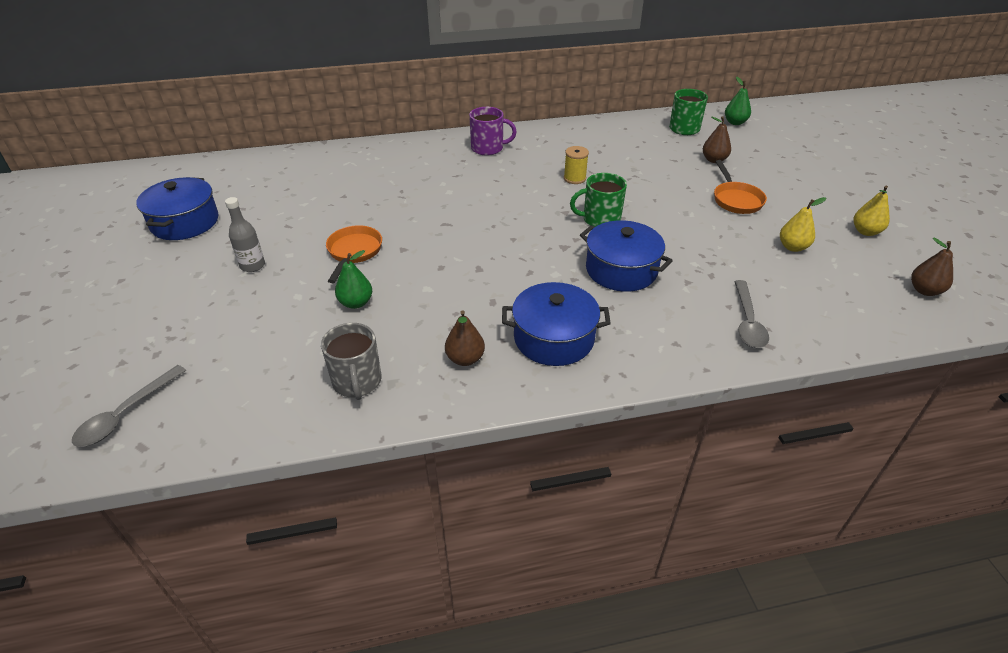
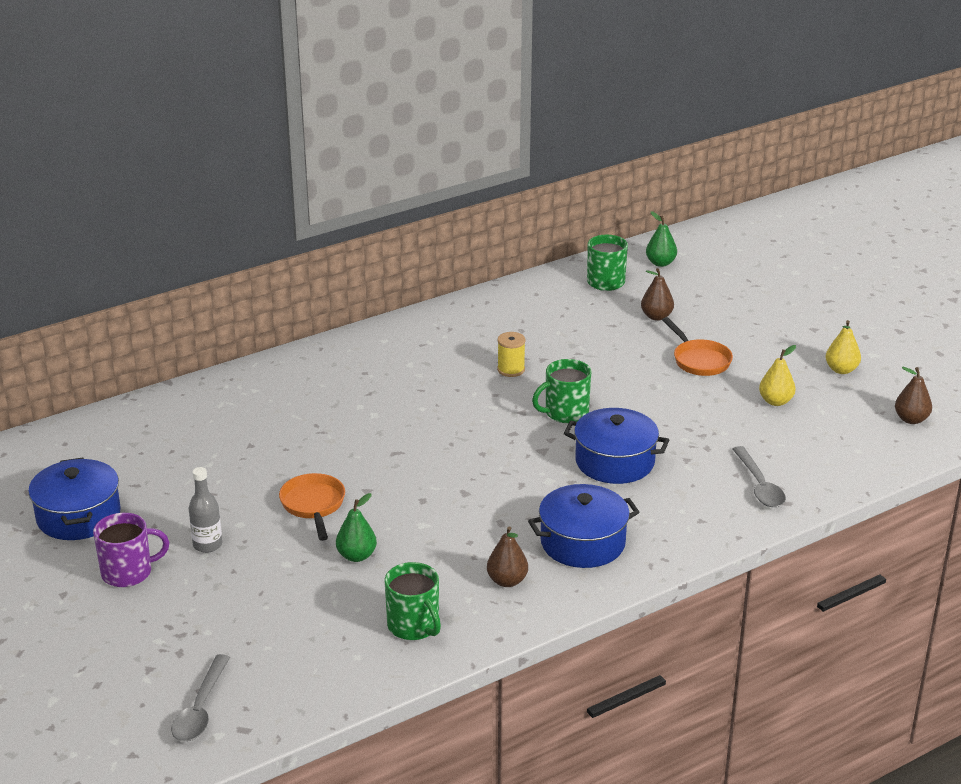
camera: 20 degrees left, 10 degrees down
(357, 382) = (414, 626): grey mug -> green mug
(488, 148) = (385, 351): purple mug -> purple mug (128, 572)

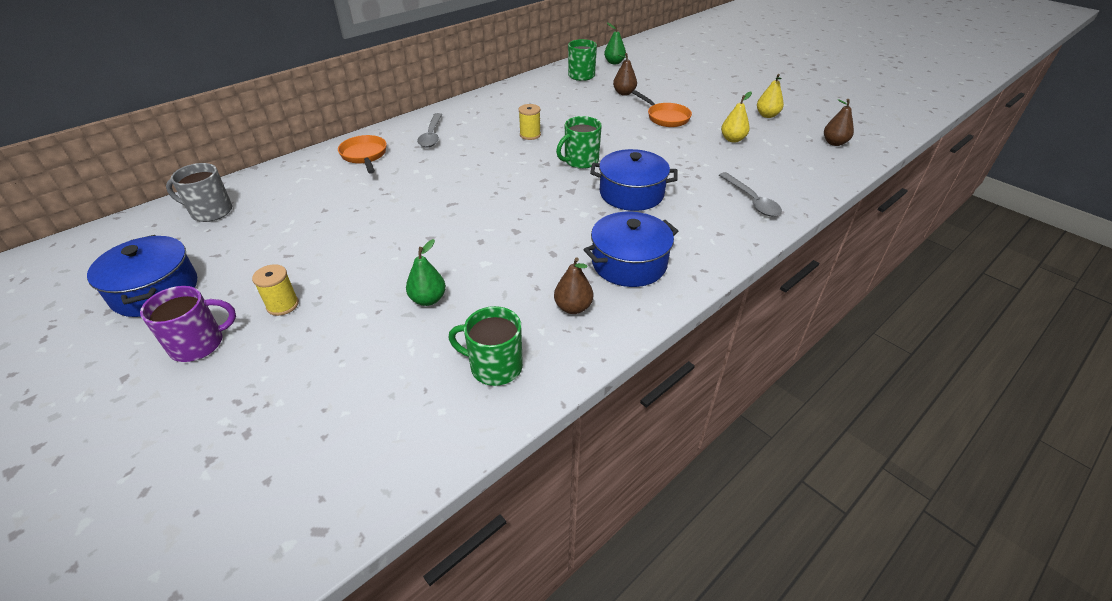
camera: 10 degrees left, 10 degrees up
(124, 434) = (211, 212): none -> grey mug
(200, 709) = (267, 508): grey spoon -> grey spoon (431, 135)
(207, 545) = (282, 305): grey bottle -> yellow spool
(313, 505) = (383, 256): orange pan -> orange pan (364, 156)
(414, 626) = (494, 366): green mug -> green mug turned 150 degrees clockwise

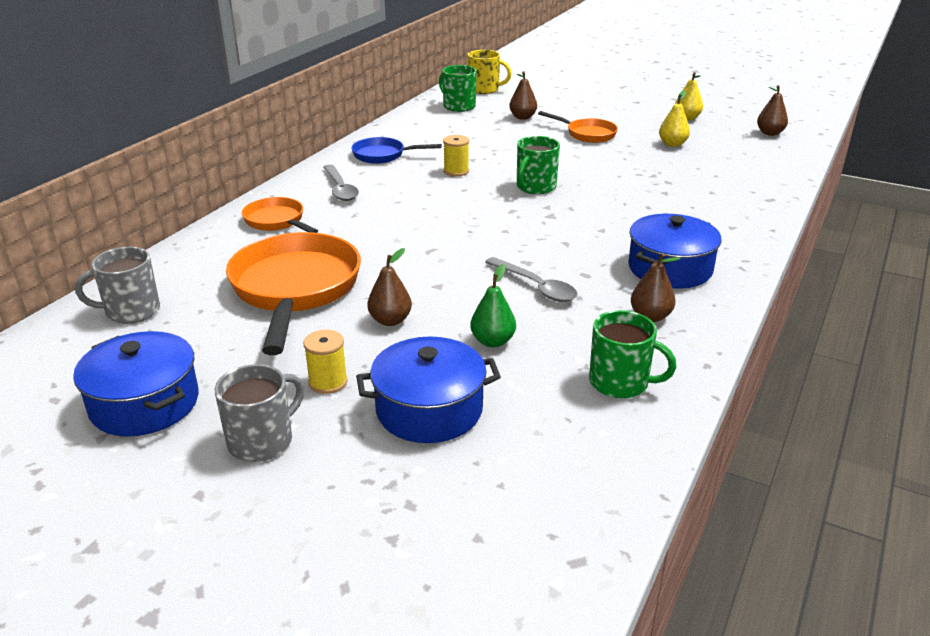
camera: 20 degrees left, 10 degrees down
(198, 344) = (262, 441): purple mug -> grey mug
(327, 218) = (295, 290): none -> orange pan
(370, 261) = (390, 320): none -> brown pear
(487, 111) = (383, 155): none -> blue pan
(494, 366) = (620, 383): green mug -> green mug turned 150 degrees counterclockwise
(614, 62) = (484, 89): green pear -> yellow mug
(631, 193) = (616, 208): blue pot -> blue pot (429, 410)
(751, 200) = (737, 194): grey spoon -> grey spoon (536, 286)

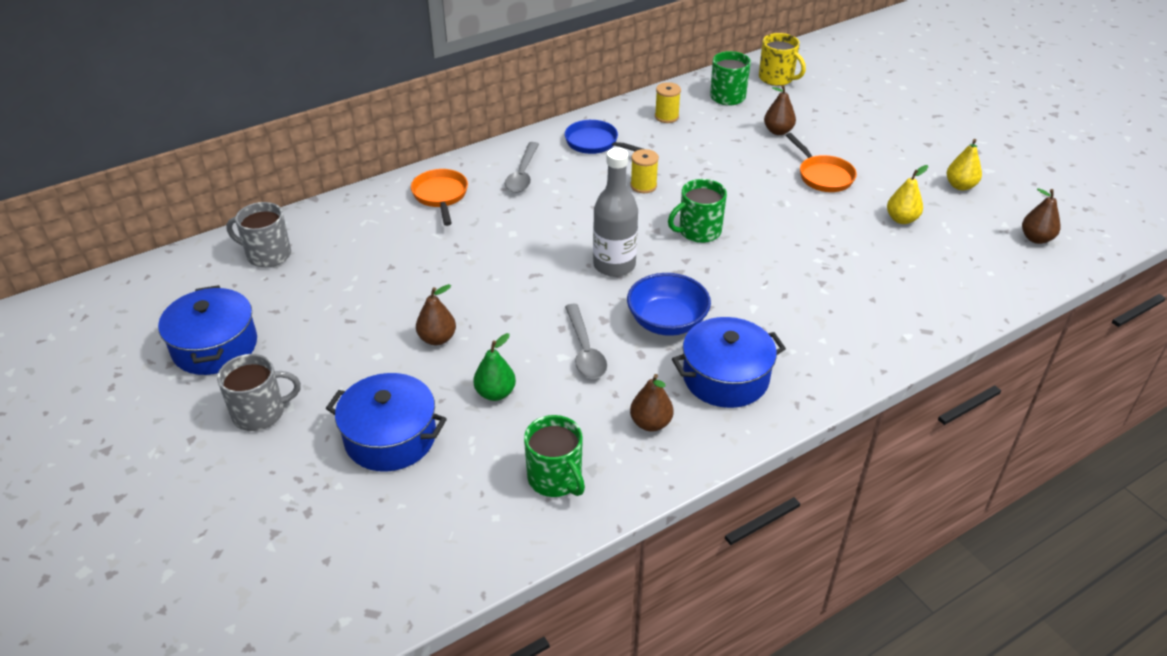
camera: 30 degrees right, 10 degrees up
(295, 290) = (394, 278): orange pan -> none
(328, 382) = (343, 380): yellow spool -> yellow spool (666, 117)
(492, 225) = (614, 265): none -> grey bottle
(580, 248) = (667, 322): none -> blue bowl

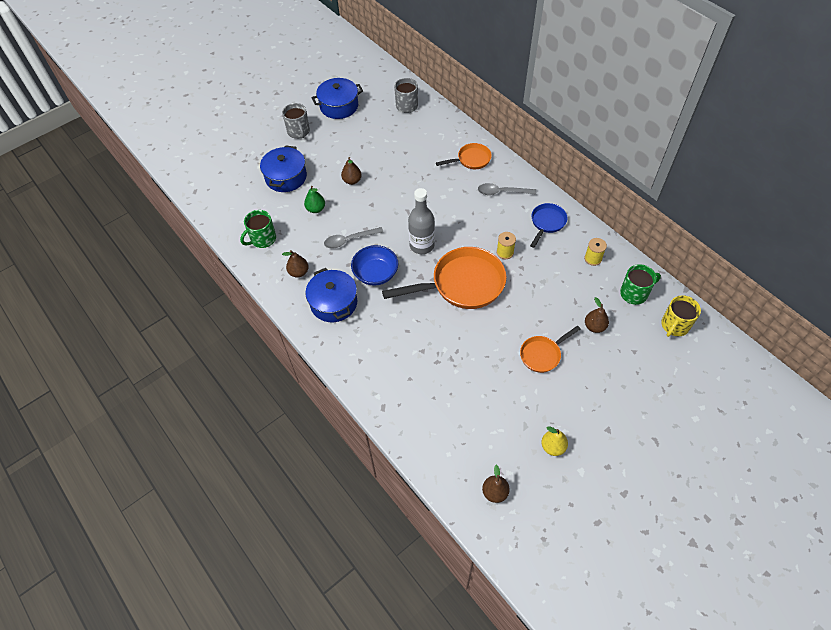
camera: 85 degrees right, 15 degrees up
(698, 231) = (462, 284): green mug -> orange pan
(901, 219) = (500, 402): yellow pear -> none

